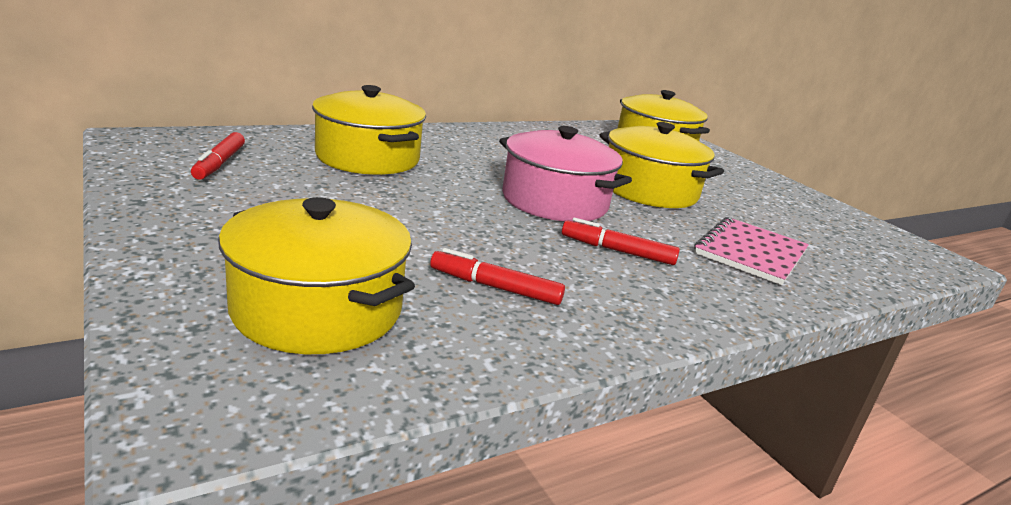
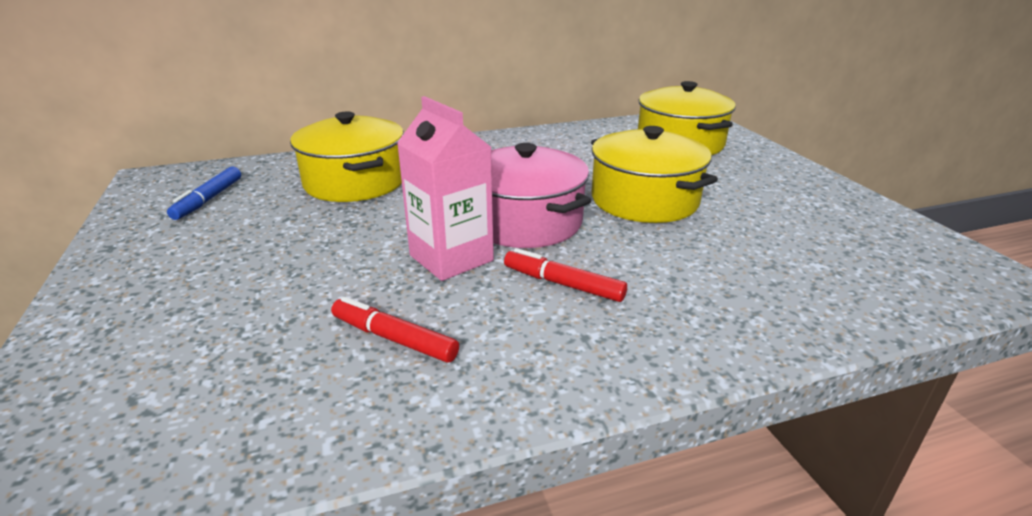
camera: 15 degrees right, 5 degrees up
(219, 163) = (208, 199): red marker -> blue marker
(317, 309) = (191, 371): yellow pot -> none
(506, 227) = (451, 258): none -> pink carton
(750, 253) = (730, 280): pink notebook -> none

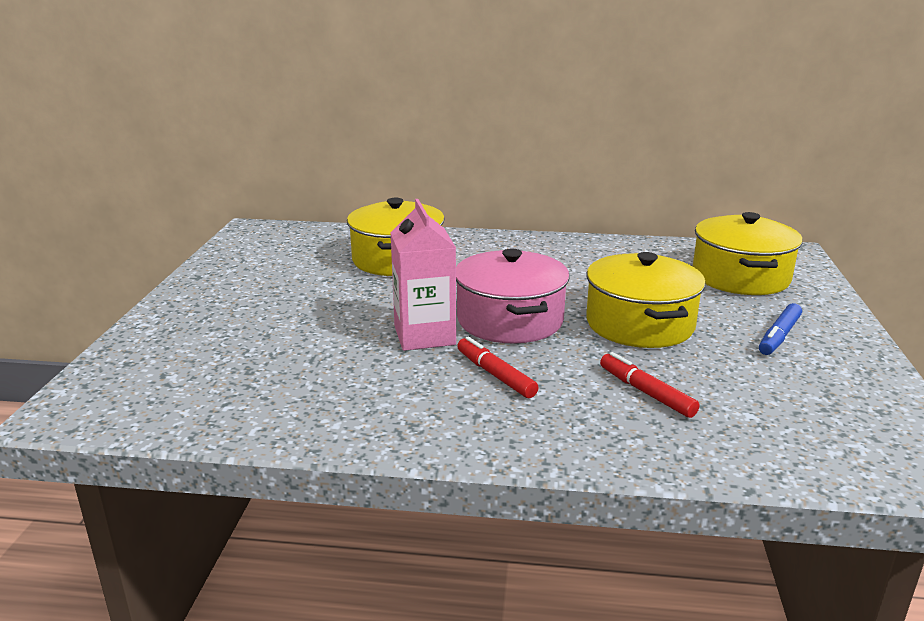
camera: 25 degrees right, 5 degrees down
(208, 199) = (280, 254): blue marker -> blue marker (779, 336)
(394, 338) = (339, 381): red marker -> red marker (646, 392)

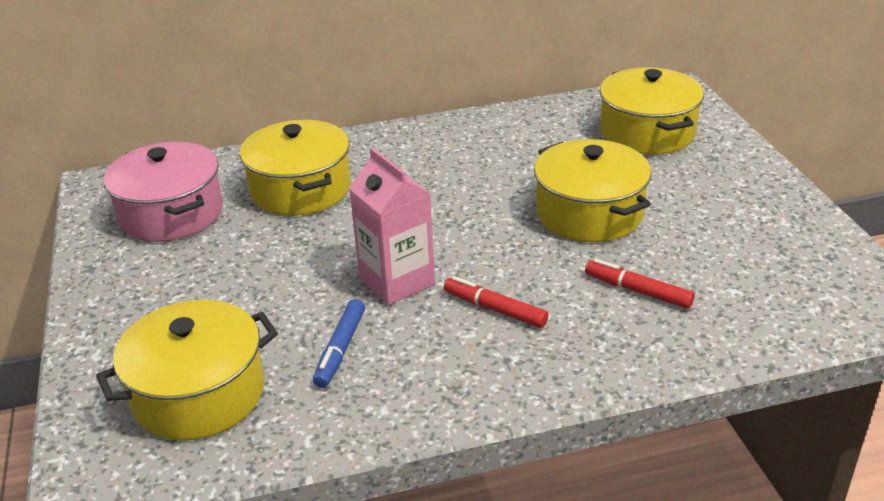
camera: 20 degrees left, 10 degrees up
(199, 375) = (199, 394): none -> yellow pot
(510, 320) = (467, 240): pink pot -> pink pot (171, 213)
(779, 336) = (714, 196): blue marker -> blue marker (340, 349)

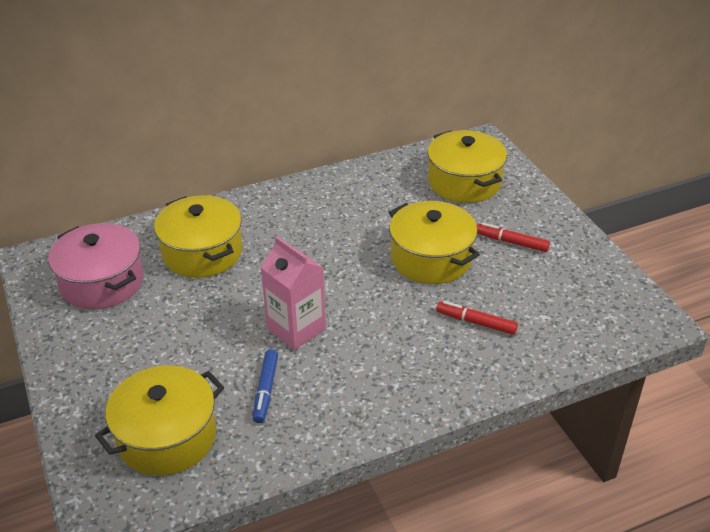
camera: 10 degrees left, 5 degrees up
(495, 309) = (374, 346): red marker -> red marker (511, 242)

